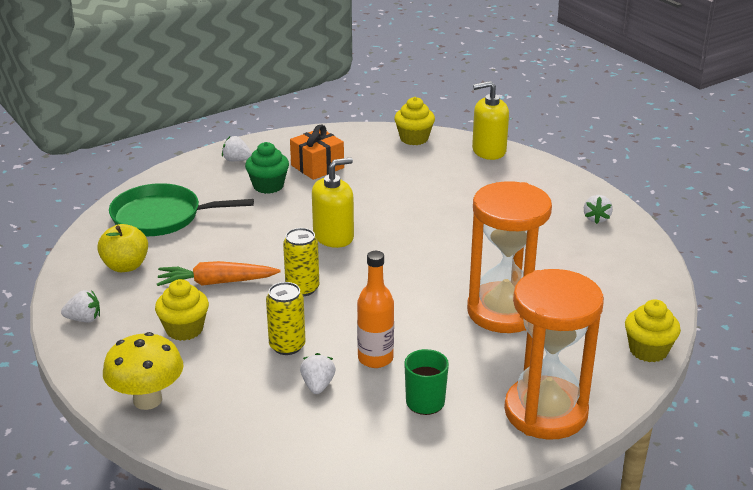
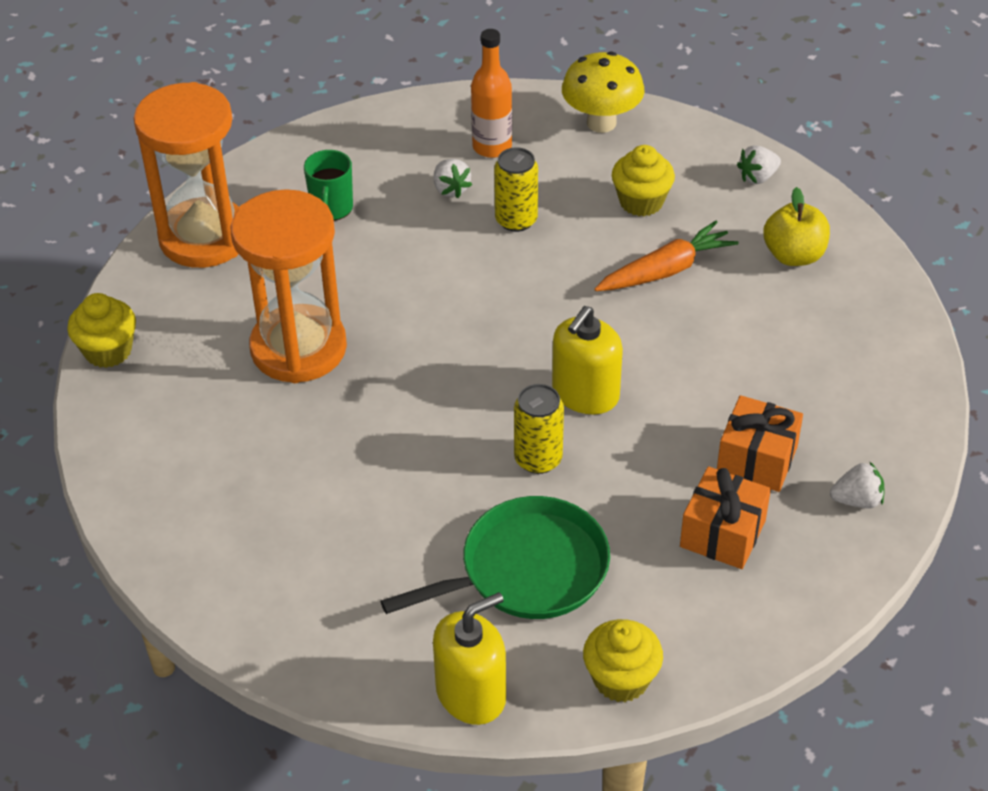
camera: 155 degrees right, 15 degrees up
(161, 217) = (839, 345): green pan -> green pan (526, 570)
(268, 186) = (757, 460): green cupcake -> orange gift
(302, 288) = (559, 297): yellow can -> yellow can (538, 459)
(375, 358) = (412, 237): orange bottle -> orange bottle (492, 147)
(596, 218) = (228, 573): white strawberry -> none

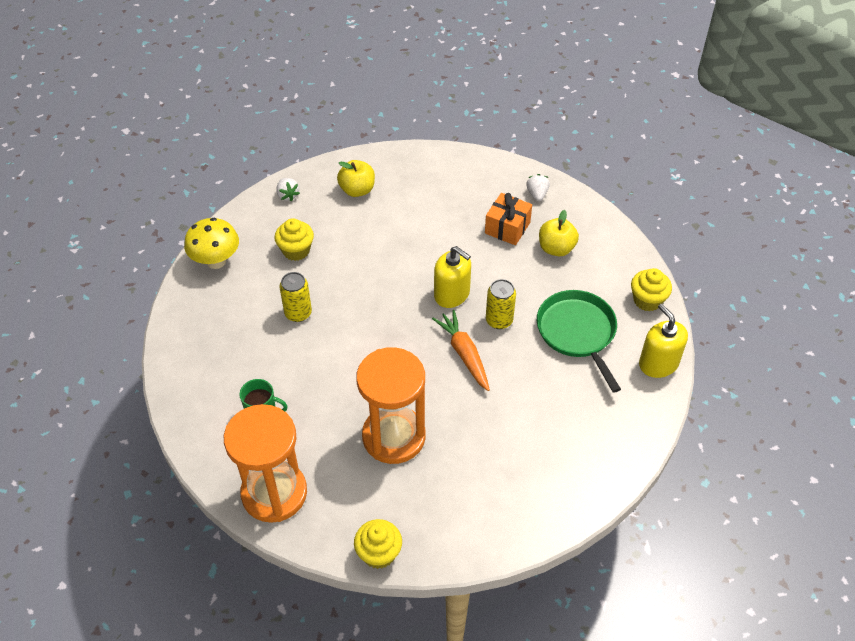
camera: 85 degrees left, 5 degrees up
(451, 189) = (260, 345): white strawberry -> none
(492, 147) = (223, 320): orange bottle -> none
(666, 270) = (358, 246): orange carrot -> orange carrot (464, 354)
(723, 534) = (556, 248): orange gift -> yellow apple

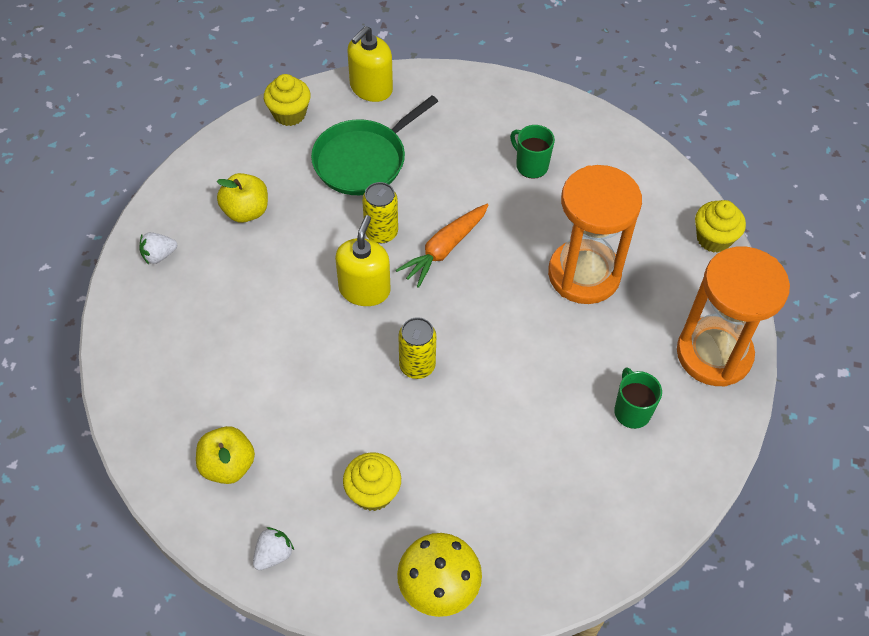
camera: 115 degrees left, 5 degrees up
(298, 313) = (474, 441): yellow can -> yellow can (417, 366)
(507, 228) = (231, 268): orange gift -> none
(522, 447) = (531, 165): none -> green mug

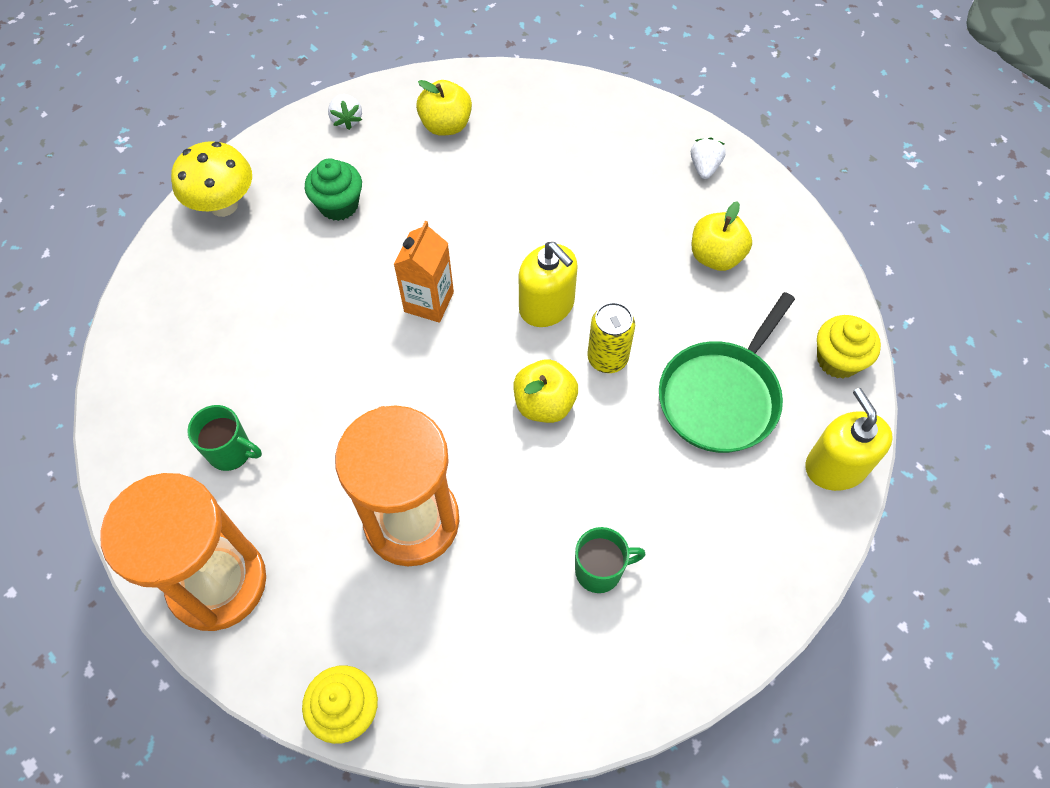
camera: 125 degrees right, 5 degrees up
(363, 160) = (721, 396): green pan -> green pan turned 135 degrees counterclockwise
(373, 492) = (339, 205): yellow cupcake -> green cupcake
(417, 366) = (429, 302): yellow can -> orange carton
(444, 249) = (544, 404): orange carrot -> yellow apple

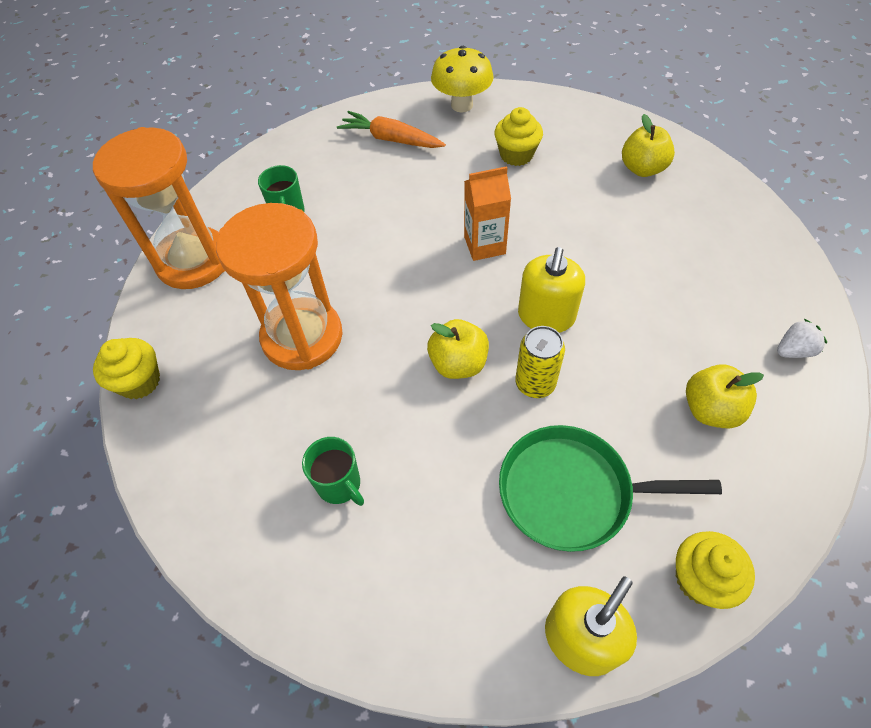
camera: 60 degrees right, 5 degrees down
(211, 296) = (391, 139): none -> orange carrot
(339, 205) = (516, 155): green cupcake -> yellow cupcake
(347, 120) = (588, 119): white strawberry -> none

